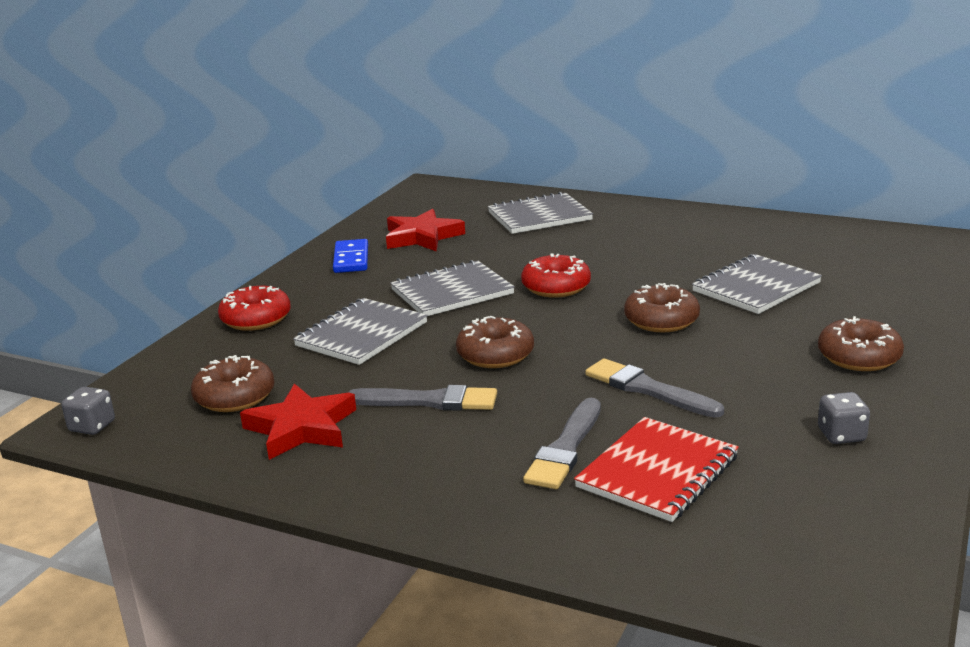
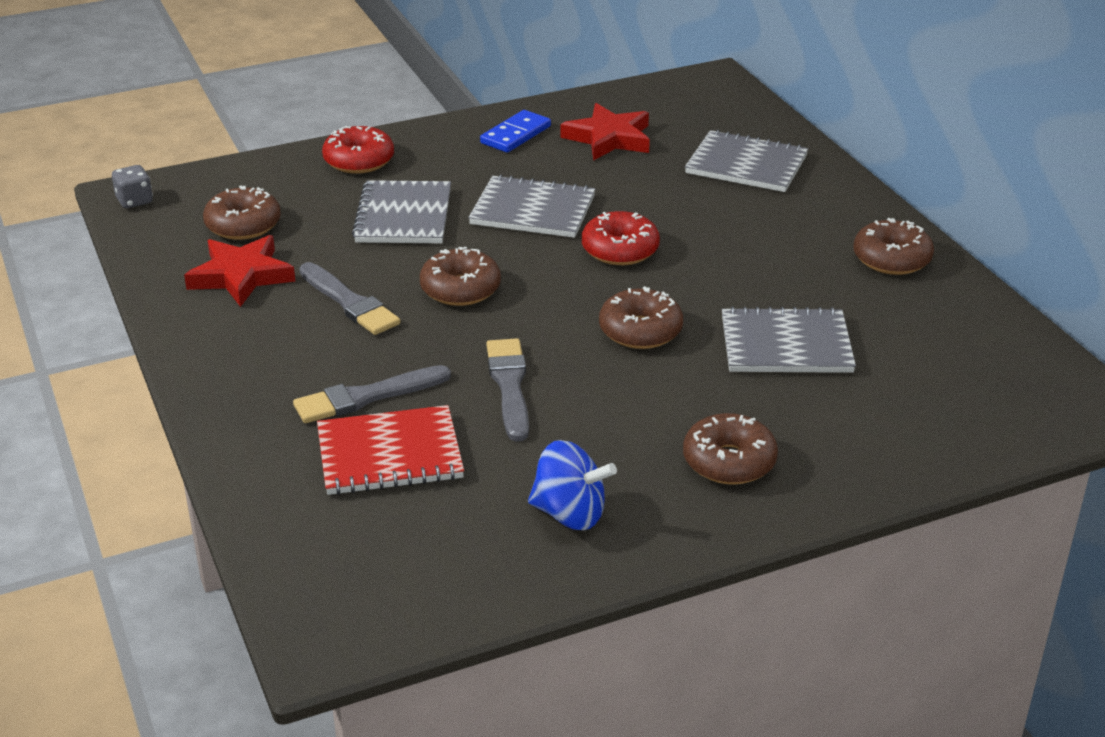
camera: 40 degrees right, 10 degrees up
(361, 334) = (403, 216): grey notebook -> grey notebook turned 75 degrees counterclockwise
(717, 225) = (891, 259): none -> brown donut
(841, 435) = (570, 514): grey dice -> blue spinning top

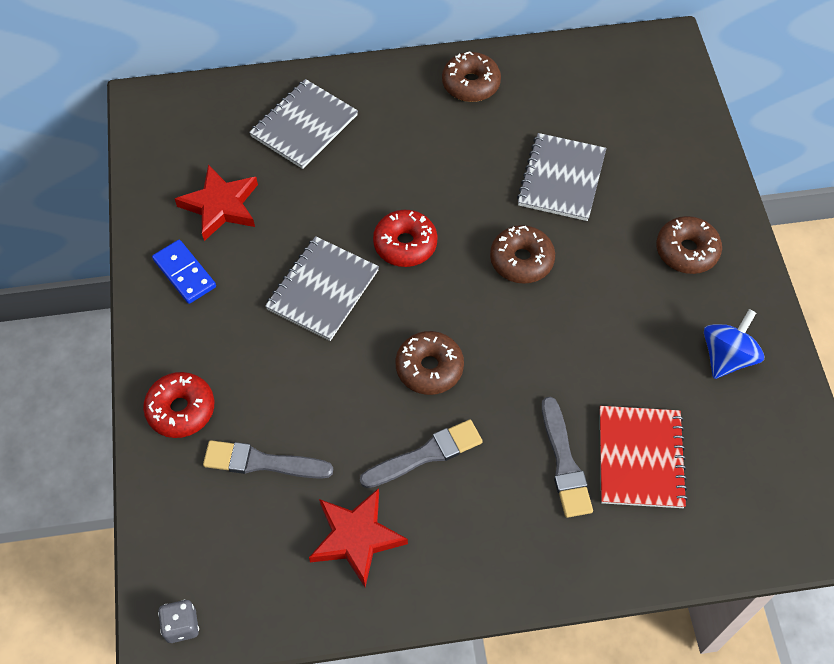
camera: 75 degrees left, 25 degrees up
(243, 225) = (266, 526): brown donut -> none
(403, 216) = (297, 389): grey notebook -> none
(509, 386) = (572, 361): grey brush -> grey brush (262, 462)

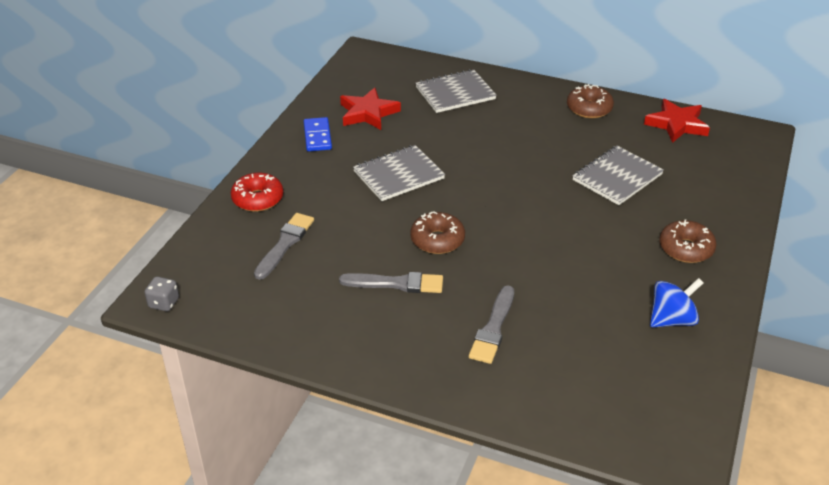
camera: 30 degrees right, 20 degrees down
(262, 462) = (285, 244): grey brush -> grey brush turned 75 degrees clockwise
(356, 537) = (312, 307): red star -> red star (677, 124)
(405, 244) = (474, 172): red donut -> none
(521, 260) = (551, 209): brown donut -> none
(640, 458) = (554, 349): red notebook -> none

